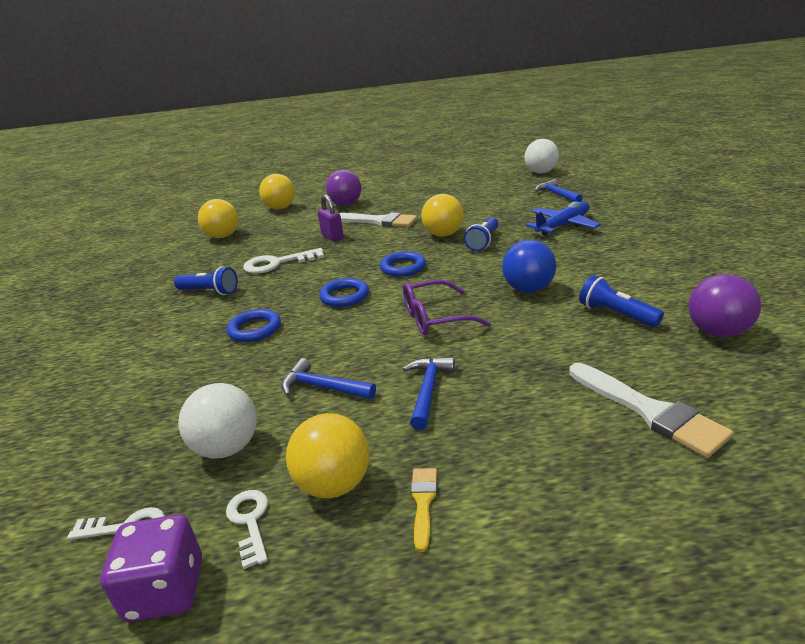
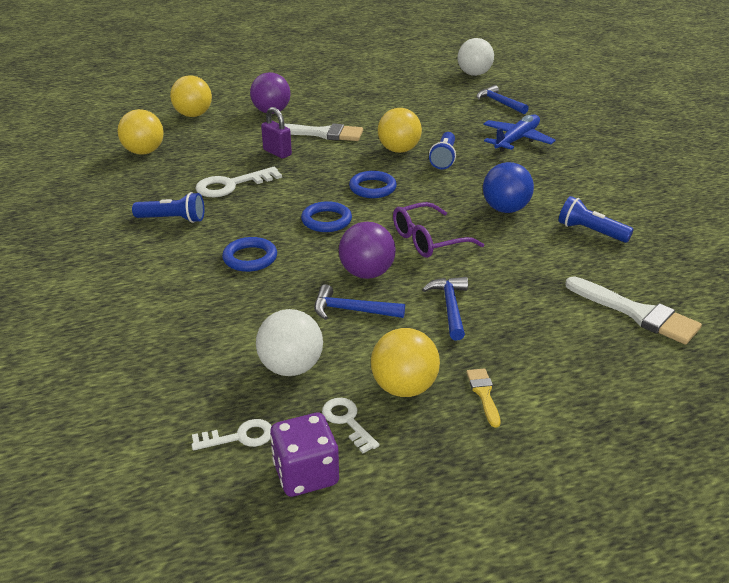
camera: 15 degrees left, 5 degrees up
(717, 332) = (676, 245): purple ball -> purple ball (367, 273)

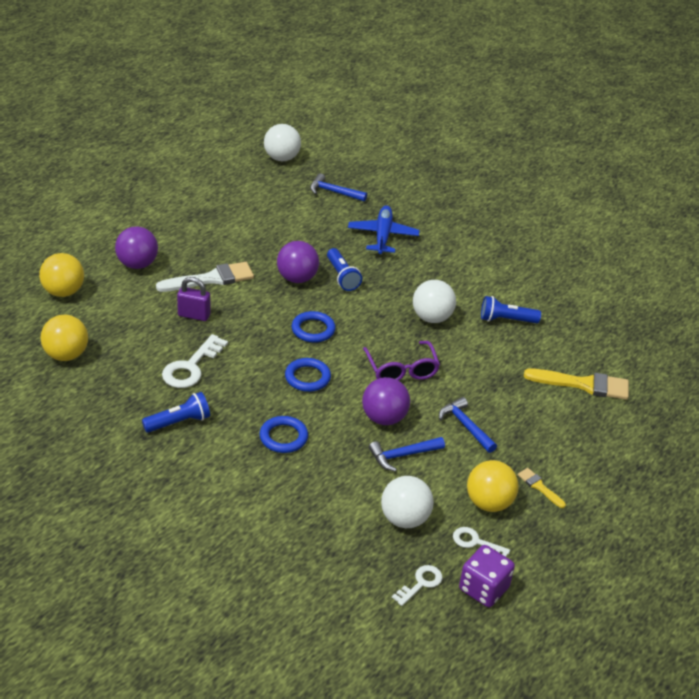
camera: 35 degrees left, 5 degrees up
(399, 150) = (297, 278): yellow ball -> purple ball
(428, 240) = (401, 369): purple glasses -> purple glasses turned 45 degrees counterclockwise
(505, 209) = (432, 318): blue ball -> white ball
(637, 313) = (583, 384): white brush -> yellow brush

